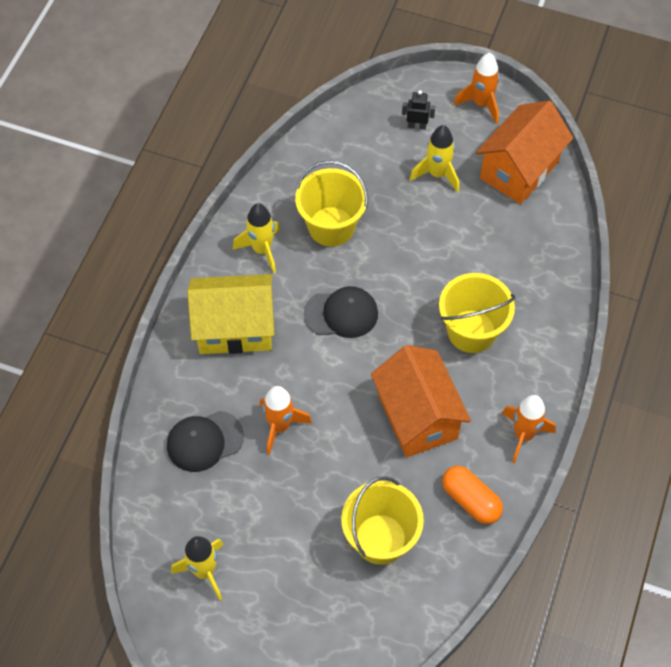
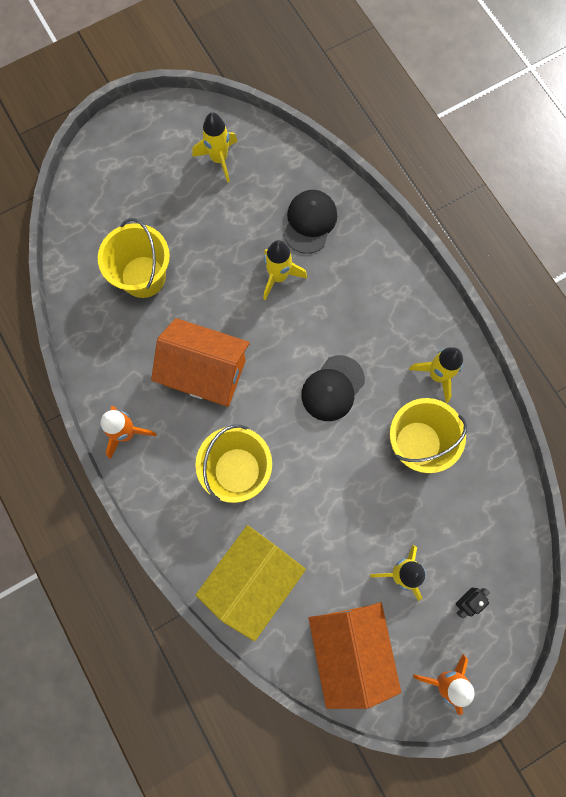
camera: 130 degrees right, 15 degrees up
(235, 328) = (383, 305): yellow house -> yellow house (252, 581)
(280, 426) = (278, 277): orange rocket -> yellow rocket
(470, 500) = (115, 355): orange capsule -> none

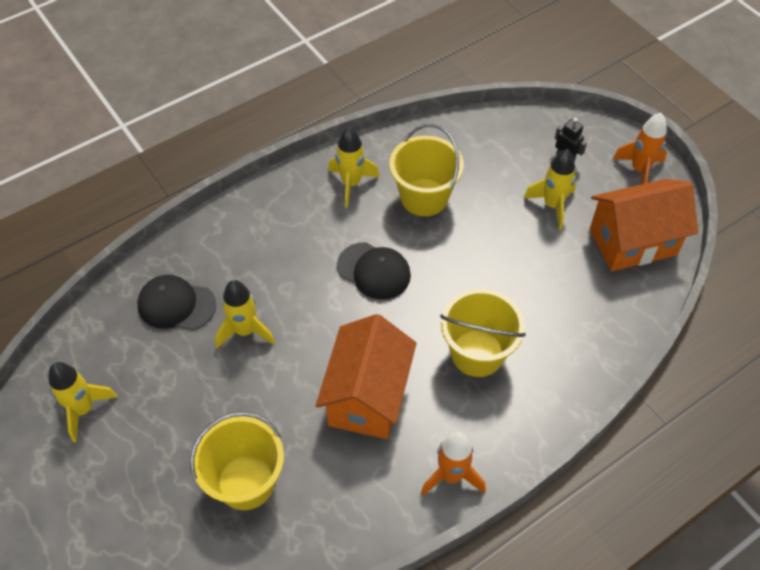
camera: 95 degrees left, 20 degrees down
(252, 581) = (590, 328): yellow house -> none

